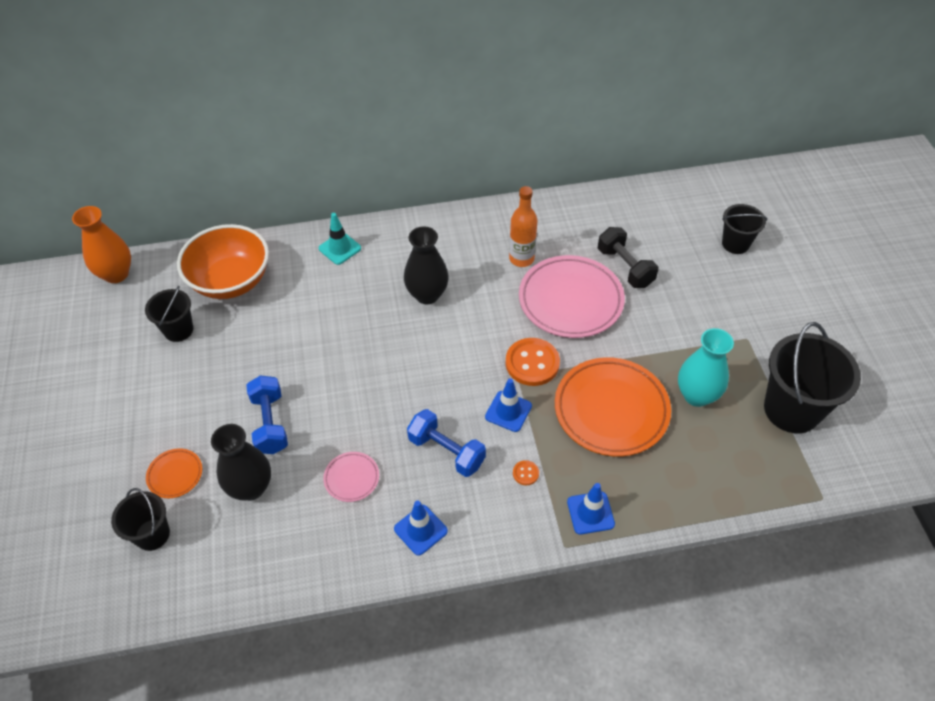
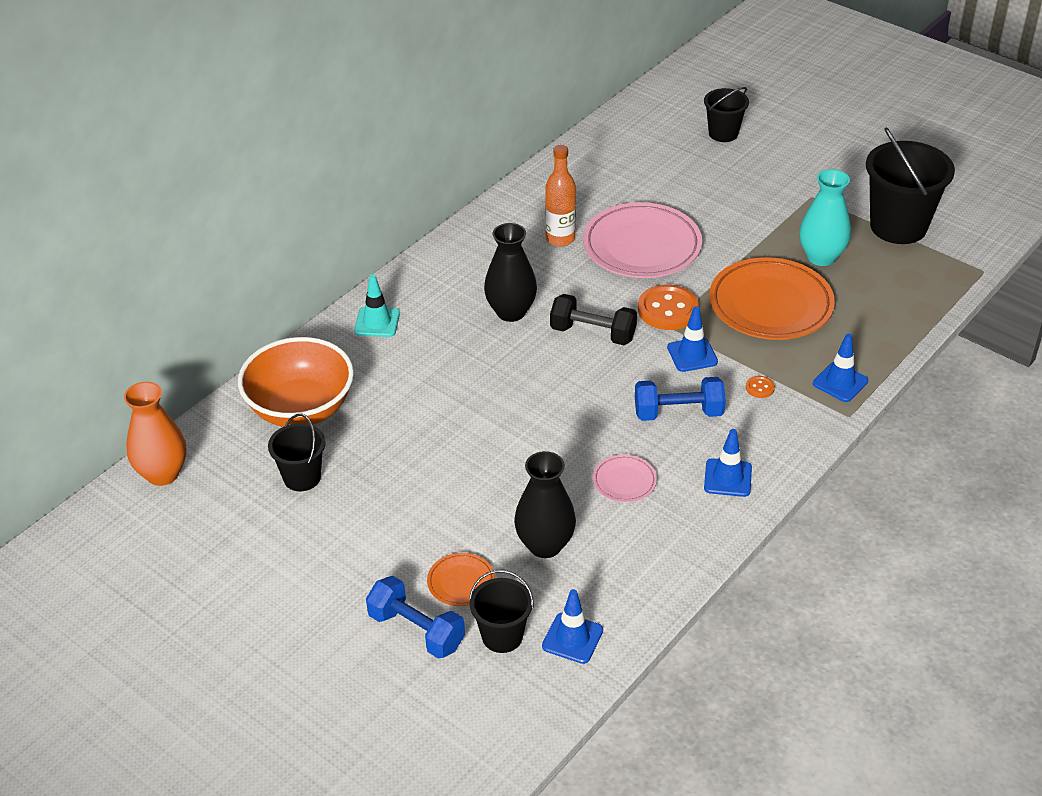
camera: 40 degrees left, 10 degrees down
(187, 572) = (572, 638): none -> blue traffic cone
(270, 423) = (497, 490): blue dumbbell -> blue dumbbell (416, 630)
(625, 267) = (656, 198): black dumbbell -> black dumbbell (593, 333)

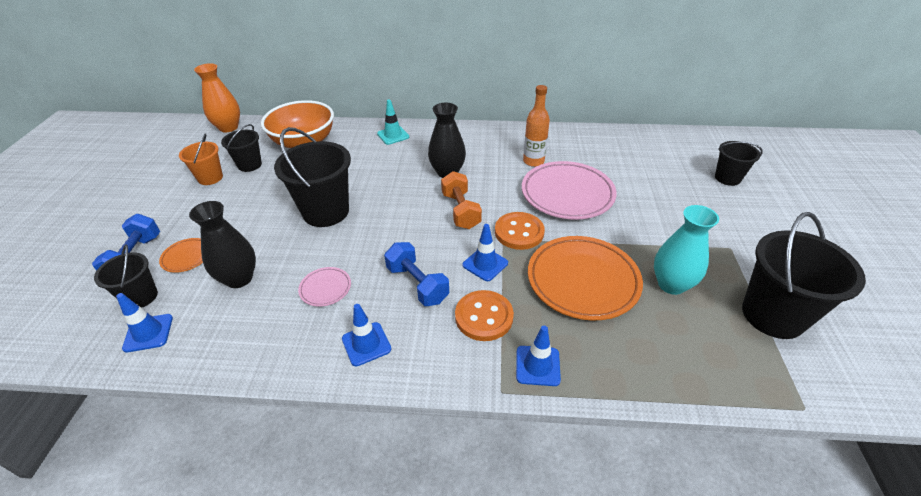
camera: 55 degrees right, 0 degrees up
(294, 524) = (210, 178): none -> orange bucket
(487, 438) = (326, 212): none -> black bucket
(593, 333) = (460, 211): black dumbbell -> orange dumbbell
(760, 388) = (484, 317): orange button -> orange button, size x2.24

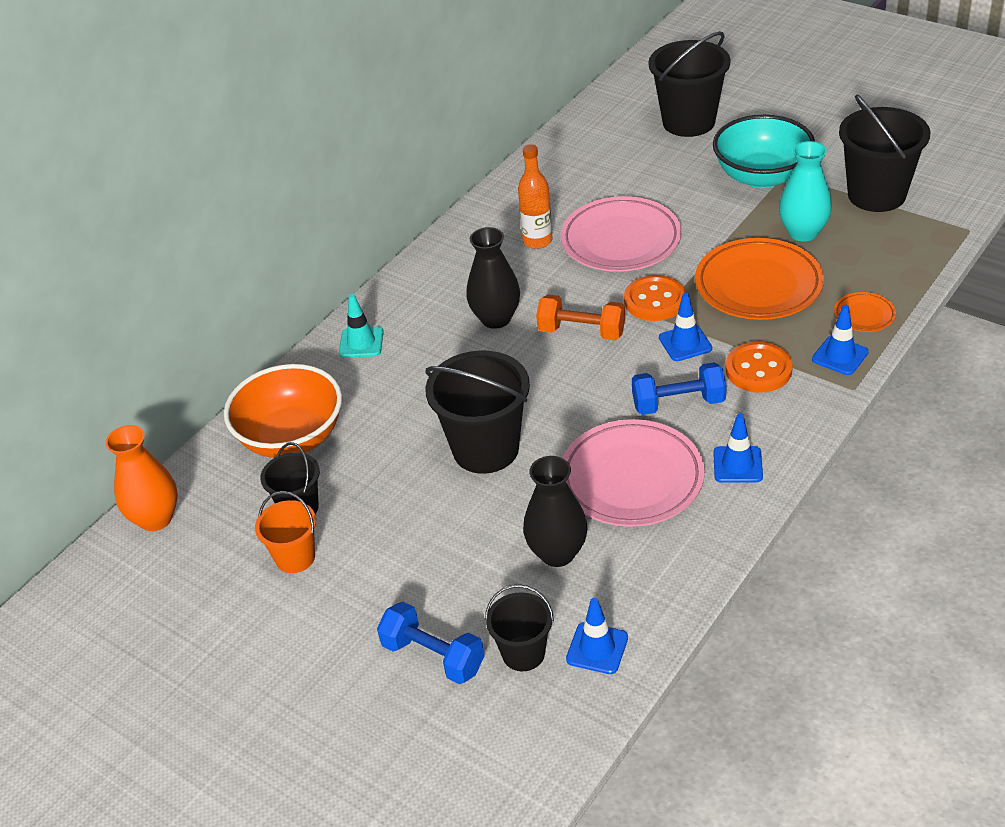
camera: 55 degrees left, 0 degrees up
(187, 257) = (474, 601): orange plate -> orange plate (864, 315)
(325, 288) = (631, 479): pink plate -> pink plate, size x2.17
(712, 236) = (762, 176): none -> turquoise bowl
(727, 178) = (688, 122): black bucket -> black bucket, size x1.77

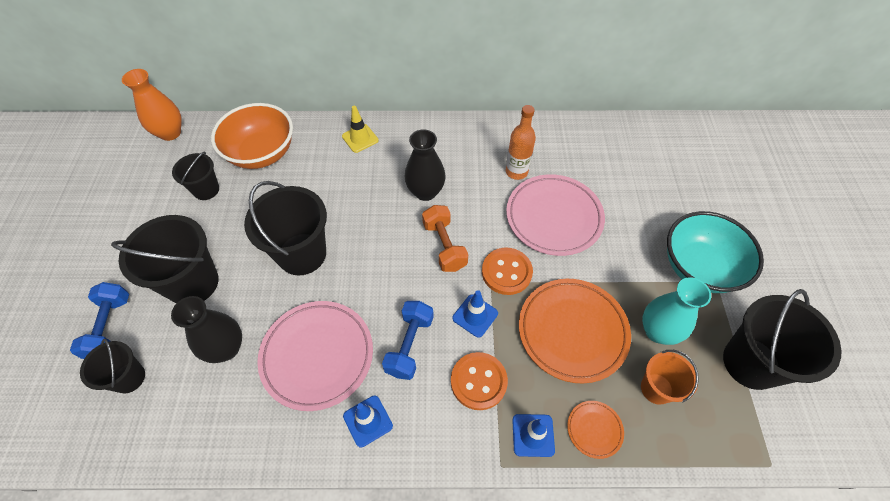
camera: 50 degrees right, 15 degrees up
(295, 557) = (166, 211): orange bucket -> orange bucket (656, 388)
(361, 342) = (360, 138): turquoise traffic cone -> yellow traffic cone
(597, 648) = (148, 422): blue traffic cone -> none
(678, 403) = (409, 345): blue dumbbell -> blue dumbbell turned 60 degrees clockwise
(688, 122) = (717, 187): black bucket -> black bucket (193, 283)

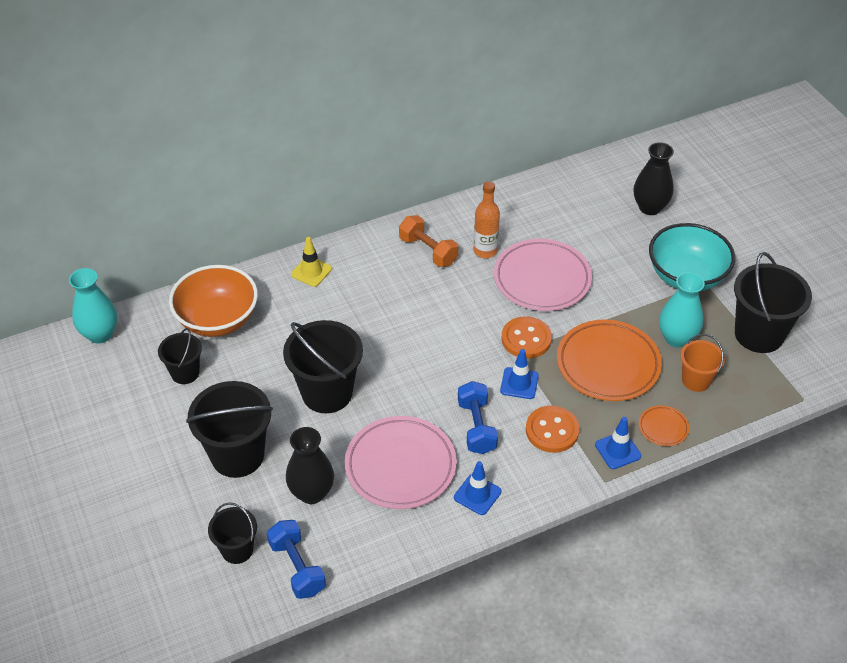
camera: 25 degrees left, 10 degrees down
(110, 327) = (184, 520): blue dumbbell -> blue dumbbell (297, 567)
(170, 133) = (100, 334): orange vase -> turquoise vase
(425, 192) = (410, 298): black vase -> black vase (650, 207)
(444, 246) = (457, 338): orange dumbbell -> orange dumbbell (428, 251)

